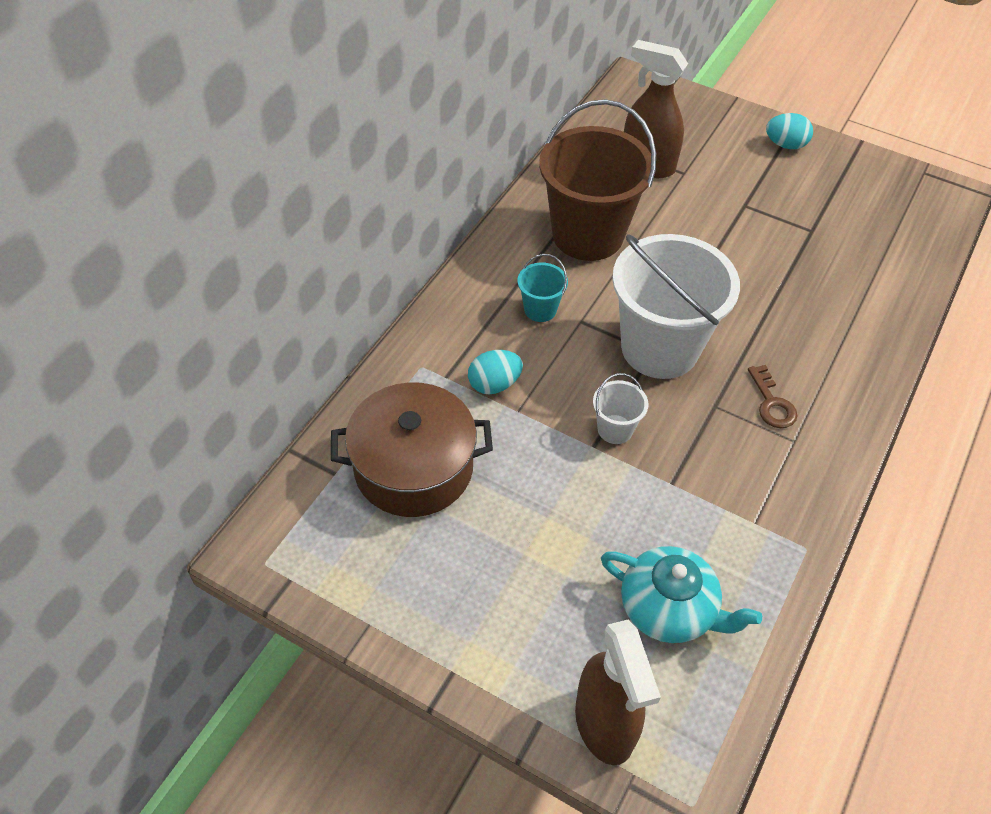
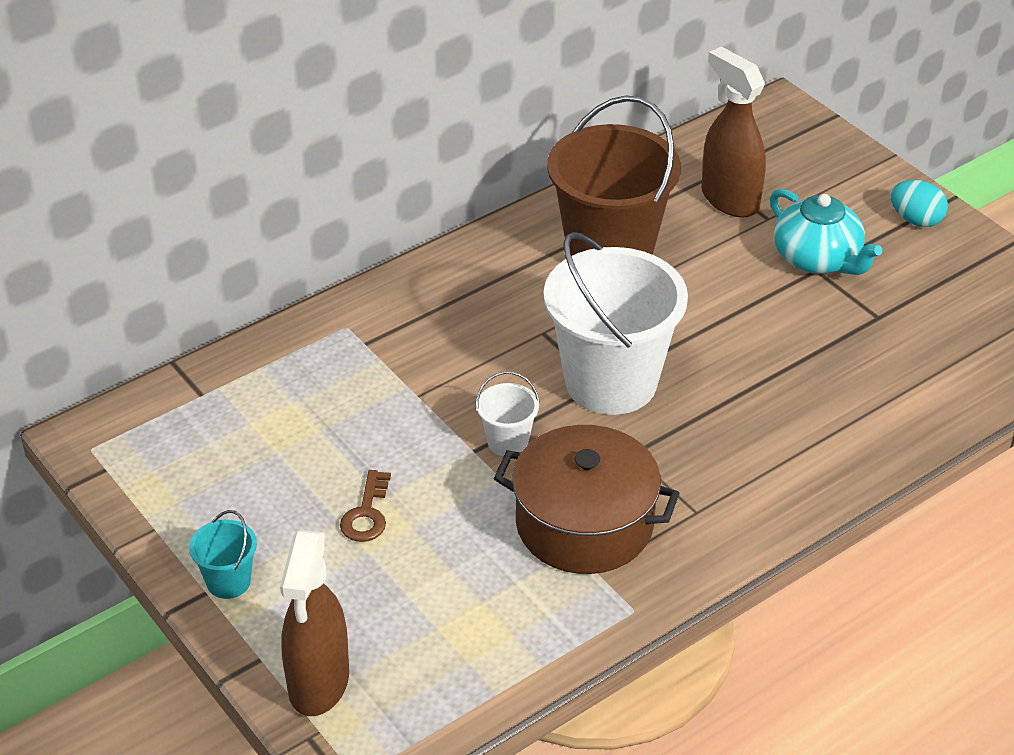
camera: 25 degrees right, 10 degrees down
(414, 467) = (280, 413): brown pot -> brown pot (584, 524)
(494, 384) = (410, 364): turquoise egg -> none
(540, 309) = (506, 309): turquoise bucket -> turquoise bucket (228, 581)
(669, 609) = (450, 613): turquoise teapot -> turquoise teapot (818, 259)
(772, 403) = (698, 470): brown key -> brown key (366, 514)

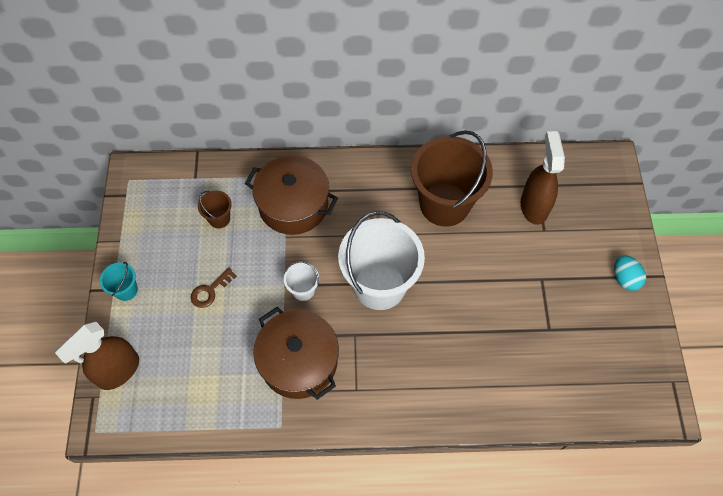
camera: 35 degrees right, 20 degrees up
(292, 423) = (219, 218): none -> brown bucket
(392, 353) = (293, 205): none -> brown pot
(818, 259) = (548, 272): turquoise teapot -> none

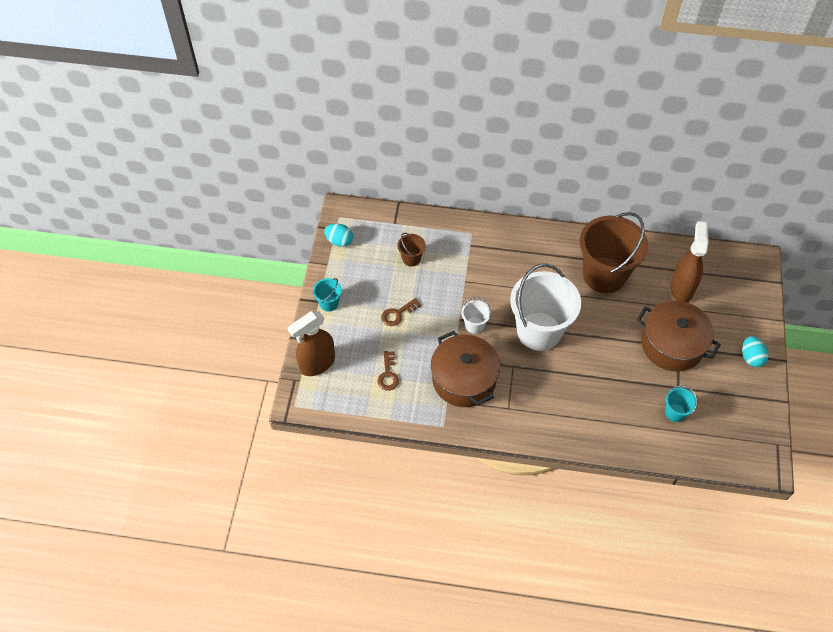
camera: 10 degrees right, 5 degrees down
(131, 210) = (339, 241): none -> turquoise egg
(206, 371) = (388, 374): none -> brown key
(293, 205) = (475, 257): brown pot -> brown pot (672, 345)
(551, 362) = (675, 412): none -> turquoise bucket

